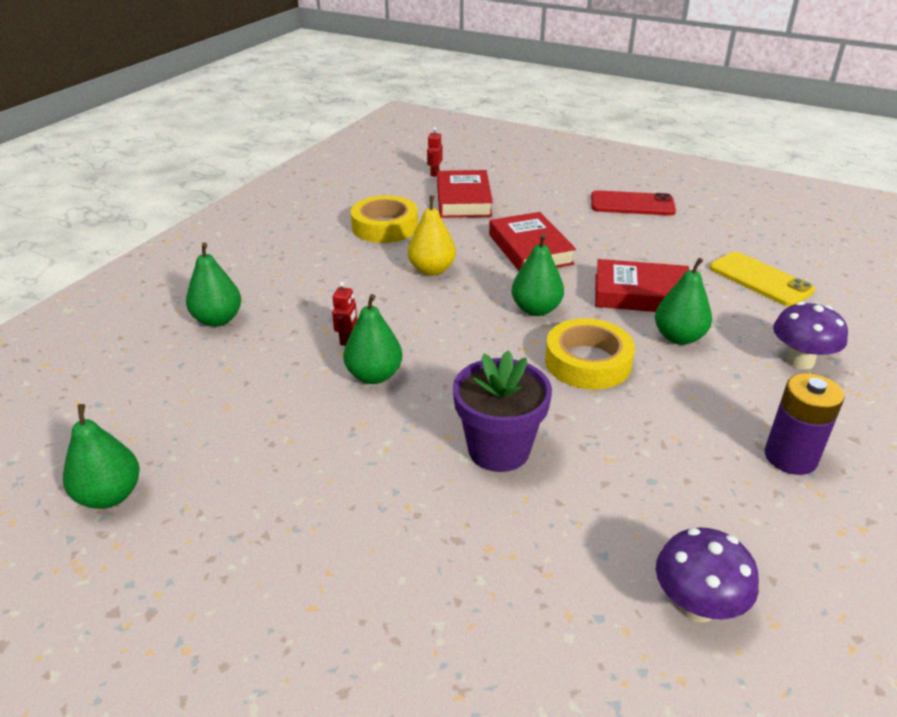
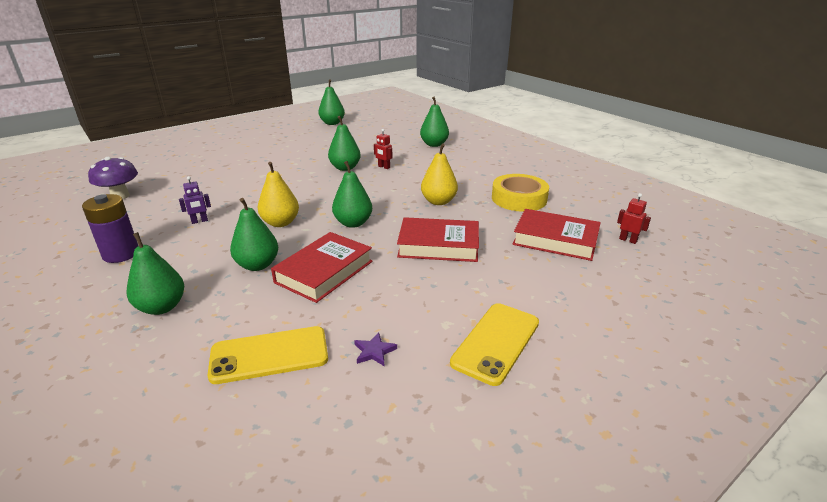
camera: 115 degrees right, 5 degrees down
(498, 449) = (255, 182): purple flower pot -> none
(587, 362) = (280, 223): yellow tape -> yellow pear
(632, 204) = (496, 342): red phone -> yellow phone
(656, 436) = (199, 221): none -> purple robot
(698, 242) = (374, 351): none -> purple star
(800, 361) = (162, 307): purple mushroom -> green pear

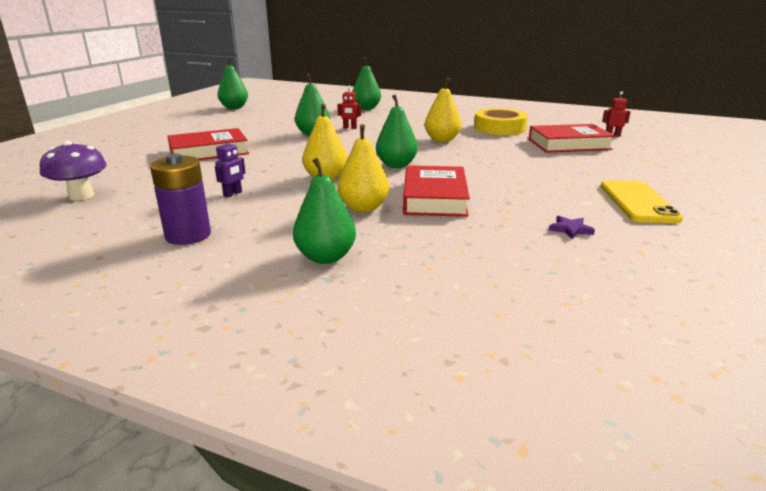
camera: 30 degrees left, 5 degrees down
(257, 265) = (363, 208): green pear -> yellow pear
(269, 355) = (496, 255): yellow phone -> none
(438, 245) = (494, 163): red book -> red book (209, 152)

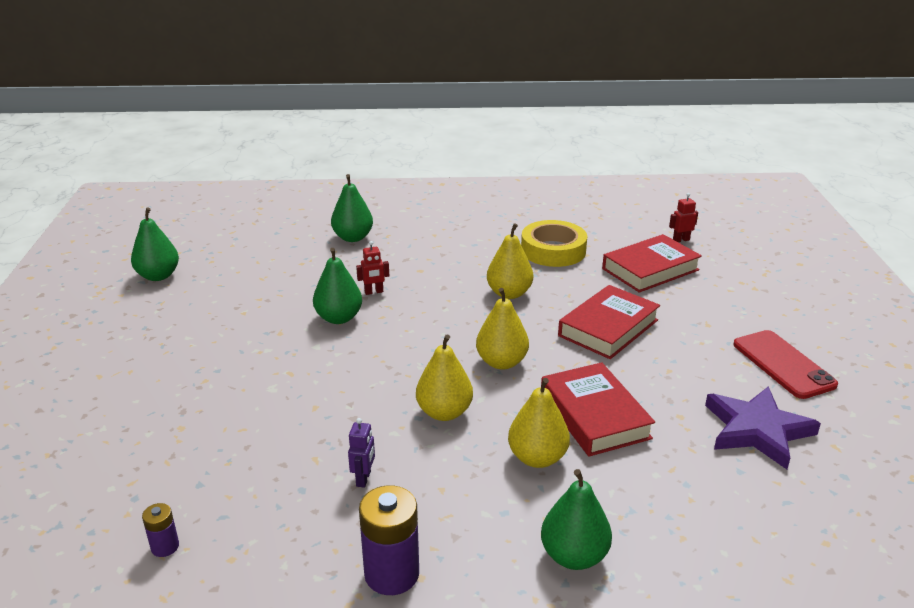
camera: 25 degrees left, 5 degrees up
(81, 196) = (165, 547): purple mushroom -> purple battery
(209, 152) = (237, 397): red book -> red book (608, 328)
(396, 165) = (501, 362): green pear -> yellow pear
(570, 229) = (757, 430): purple star -> purple star, size x2.46
(638, 202) = (783, 364): yellow phone -> red phone

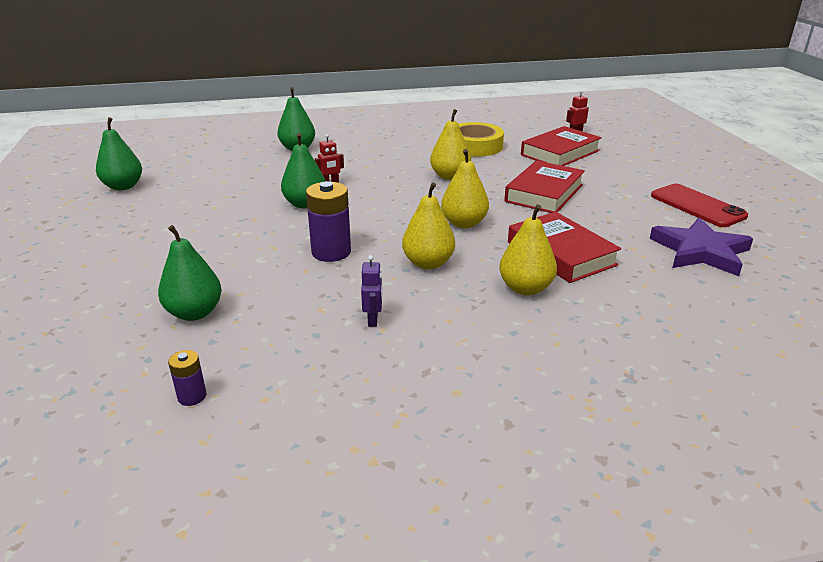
camera: 10 degrees left, 0 degrees up
(392, 574) = (429, 392): purple battery -> purple battery (331, 252)
(574, 556) = (591, 358): green pear -> green pear (194, 313)

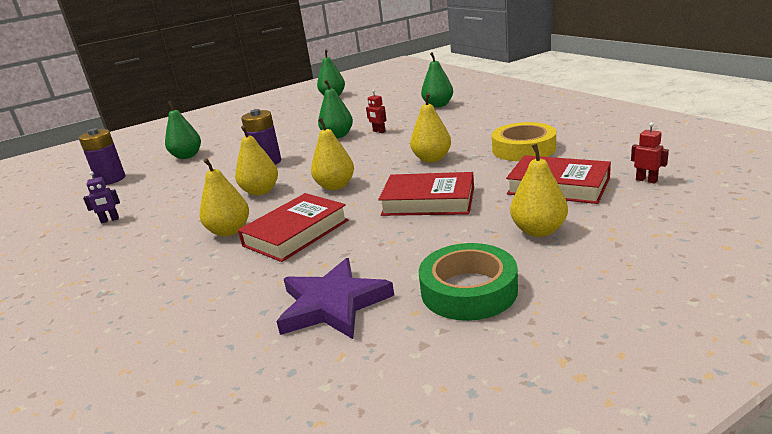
camera: 75 degrees right, 5 degrees down
(192, 396) = (111, 179): purple battery -> purple battery, size x1.94
(373, 320) = (181, 196): purple robot -> purple robot (110, 220)
(626, 172) = (538, 231): none -> yellow pear
(697, 206) = (468, 290): red phone -> green tape

